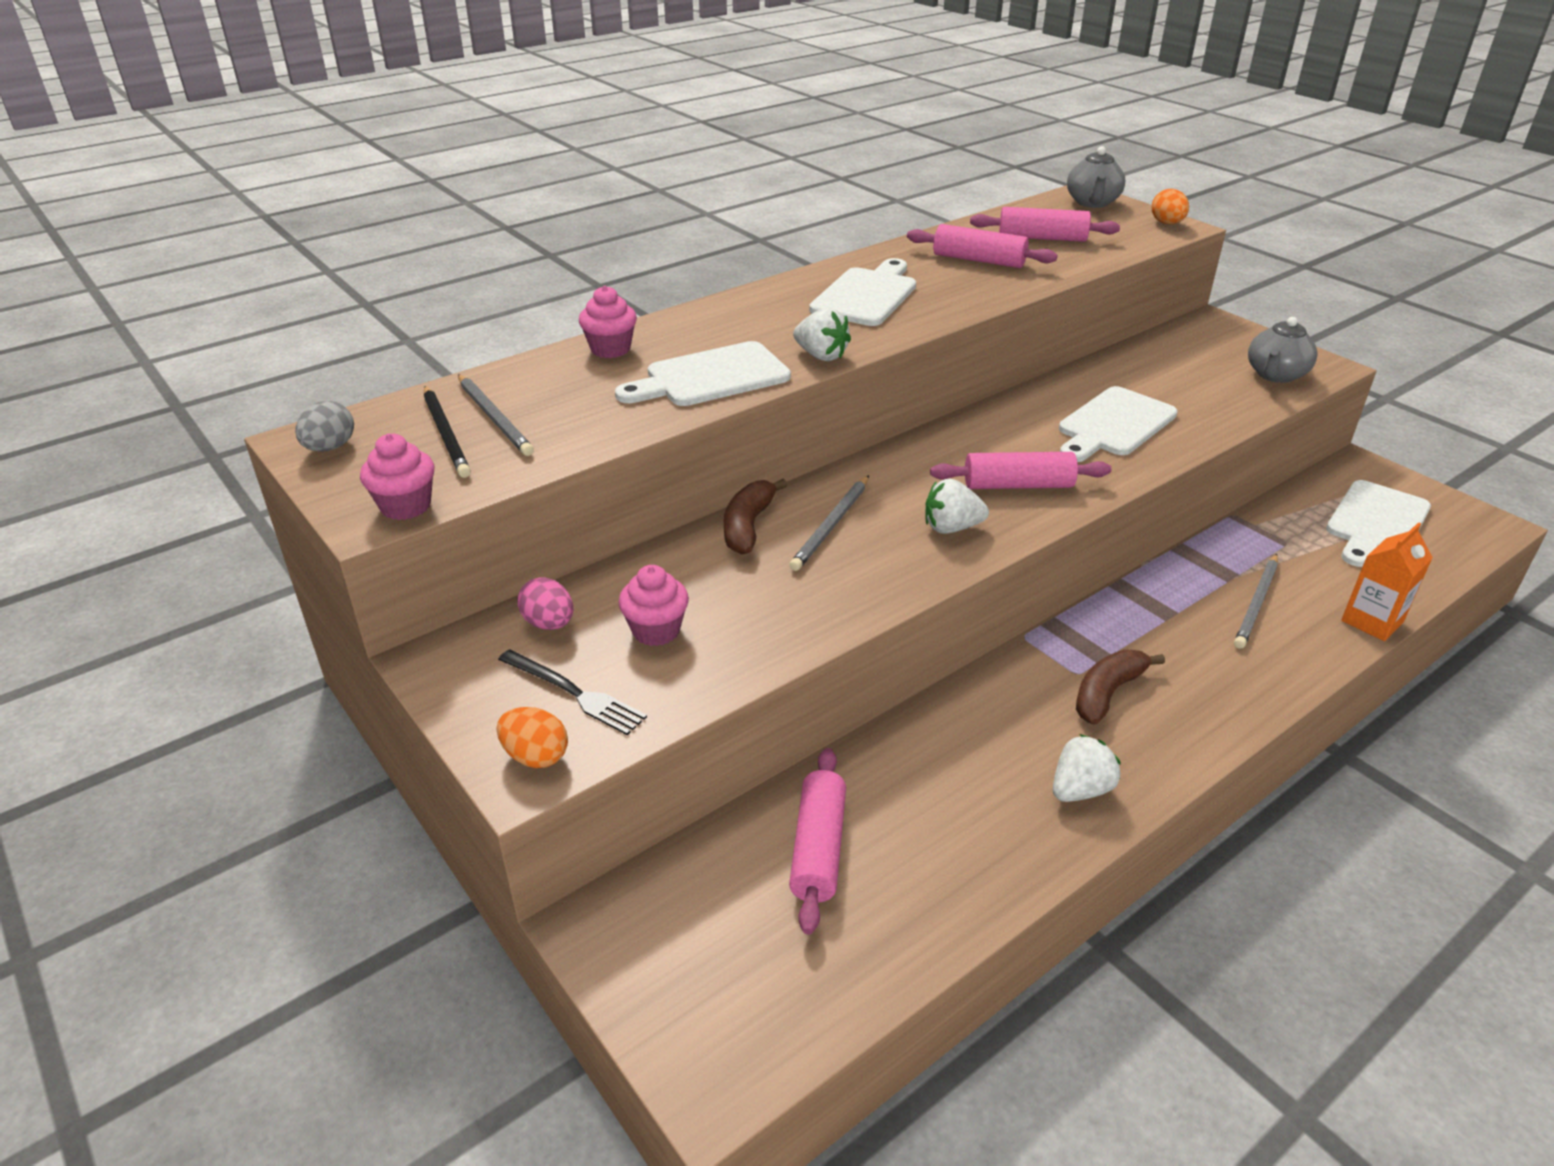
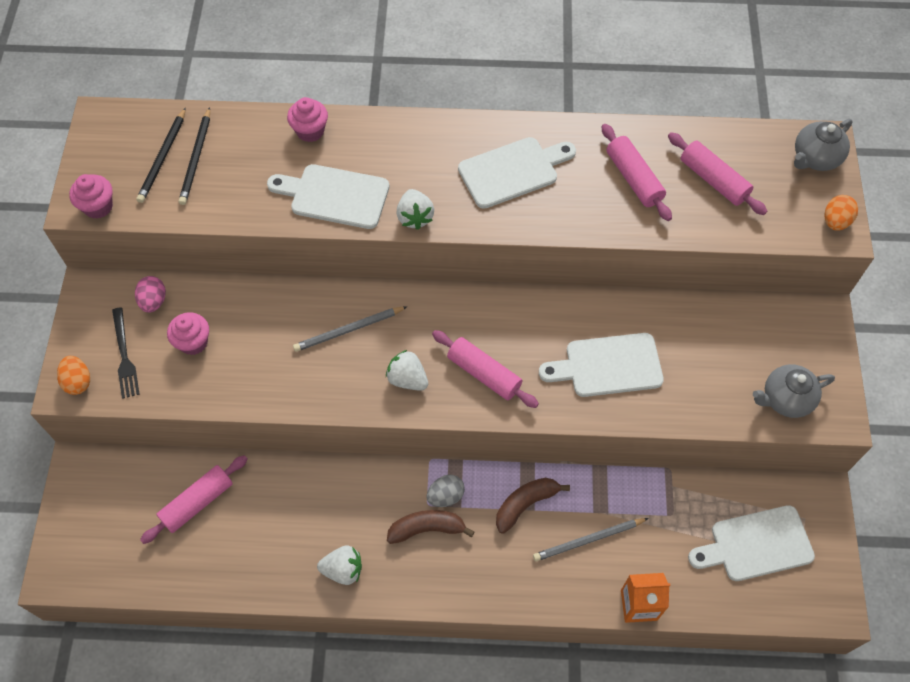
camera: 40 degrees right, 25 degrees up
(330, 448) = (105, 133): grey egg -> grey egg (445, 496)
(494, 418) = (196, 158): grey pencil -> black pencil
(748, 526) = (307, 299): brown banana -> brown banana (525, 504)

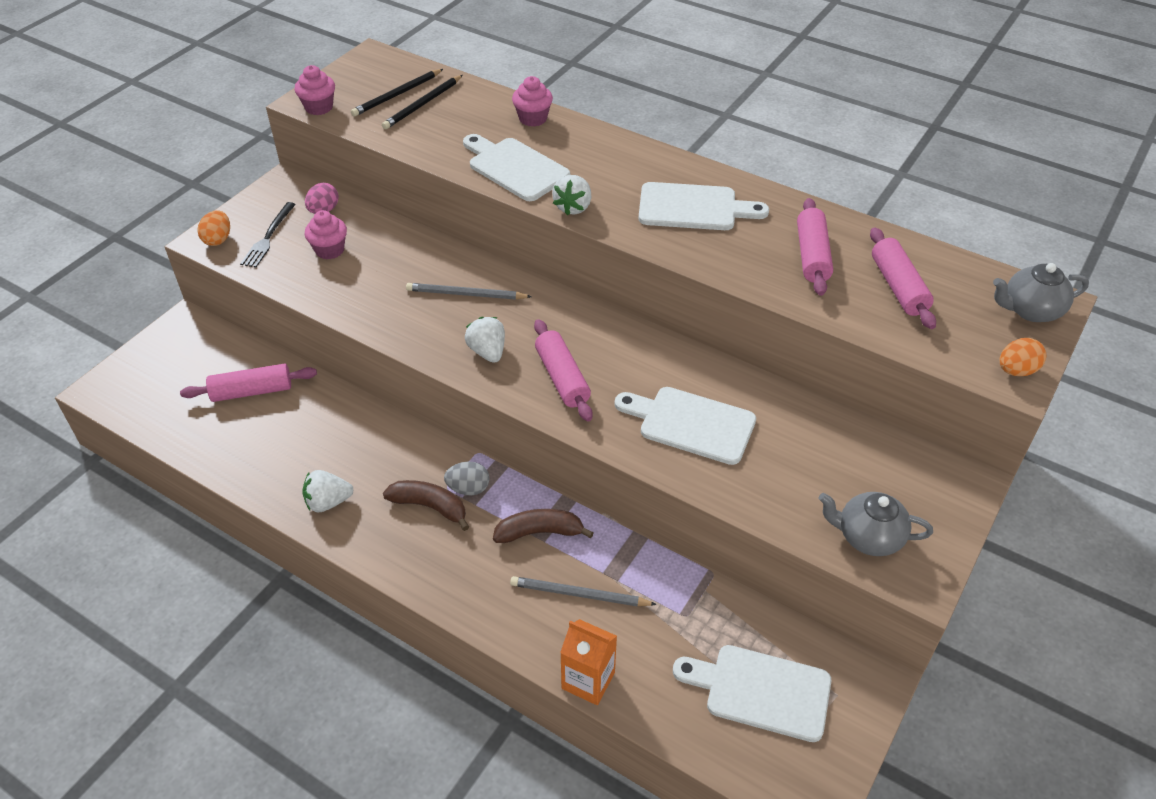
camera: 30 degrees right, 15 degrees down
(343, 570) = (328, 502): white strawberry -> white strawberry turned 135 degrees clockwise

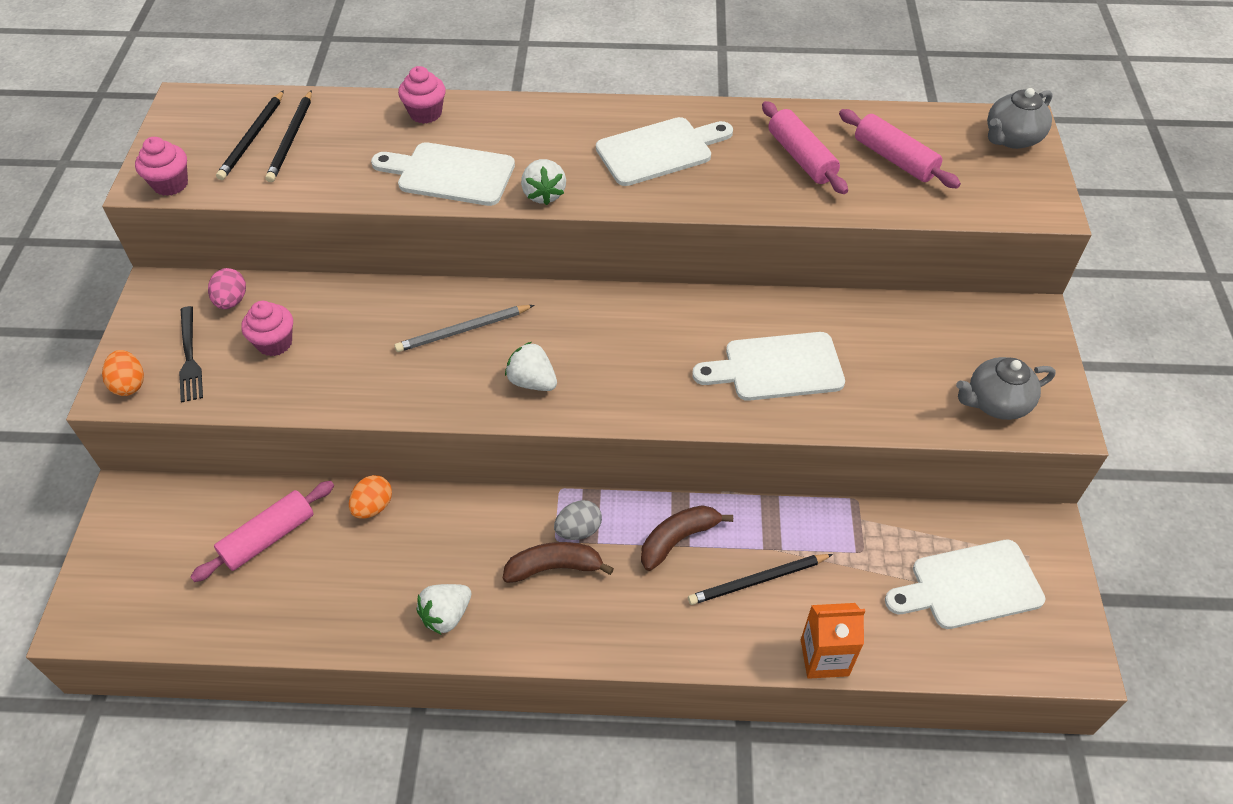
camera: 30 degrees left, 5 degrees up
(562, 378) = (626, 376): pink rolling pin -> none
(579, 594) = (757, 581): grey pencil -> black pencil
(1016, 370) = (1041, 198): orange egg -> orange egg (373, 507)

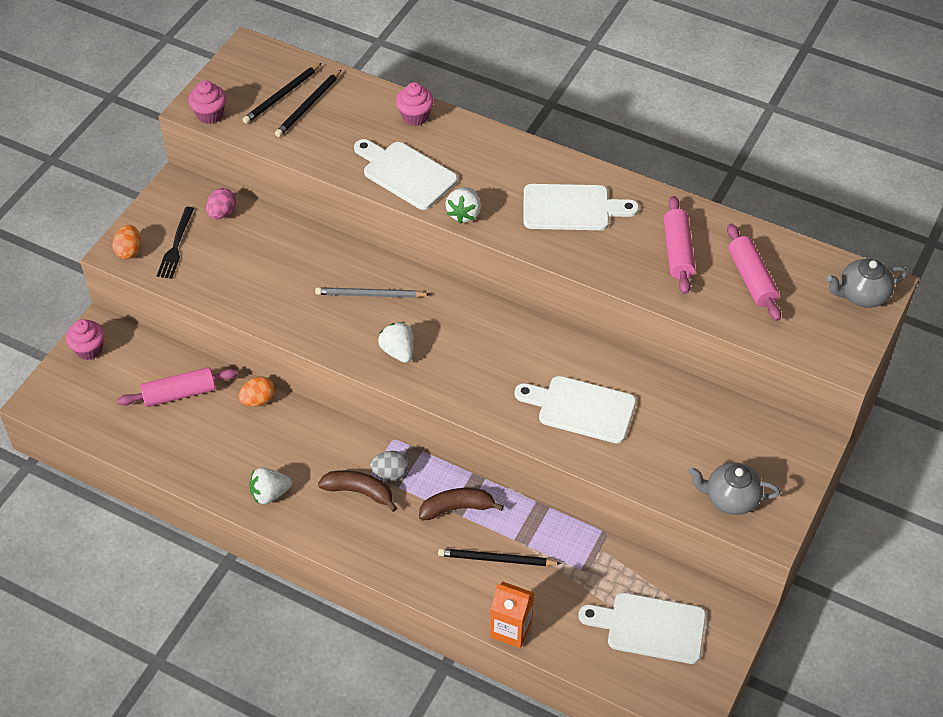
camera: 25 degrees right, 0 degrees up
(274, 343) = (236, 256): pink cupcake -> pink cupcake (89, 349)

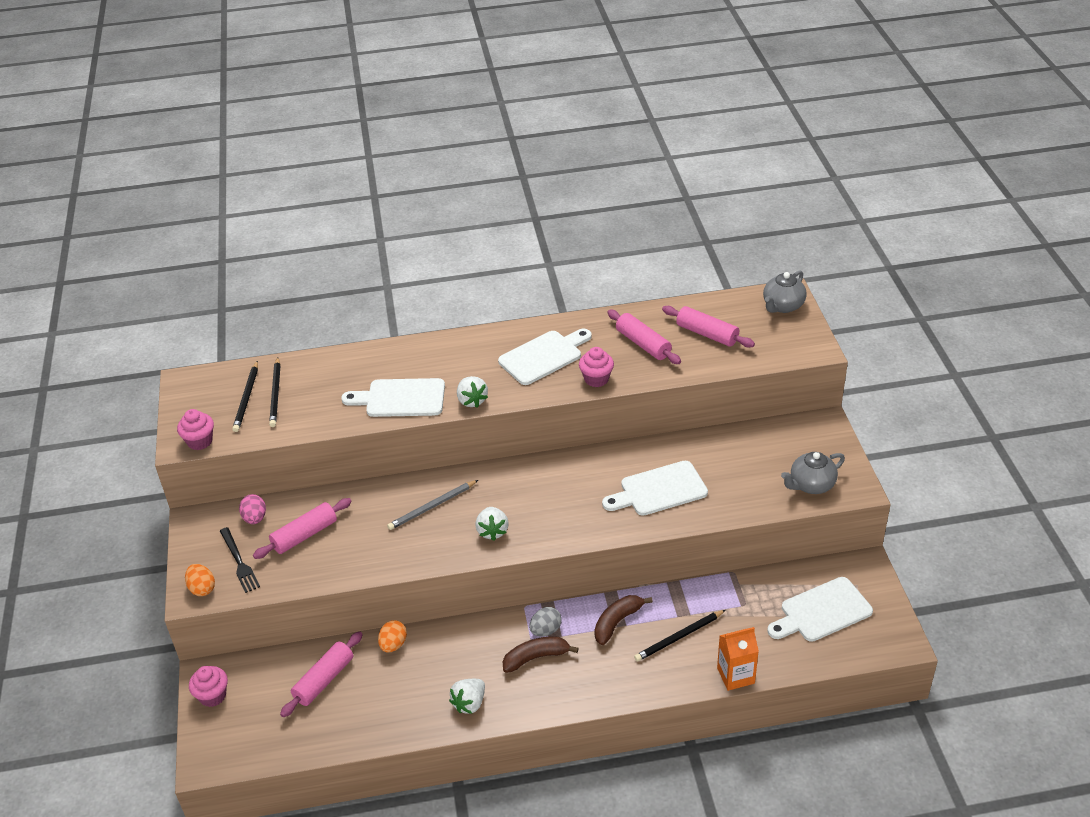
camera: 35 degrees left, 10 degrees down
(246, 254) = (304, 535): none -> pink rolling pin
(398, 351) = (492, 531): white strawberry -> white strawberry turned 120 degrees counterclockwise
(415, 117) = (367, 359): pink cupcake -> pink cupcake (596, 379)

